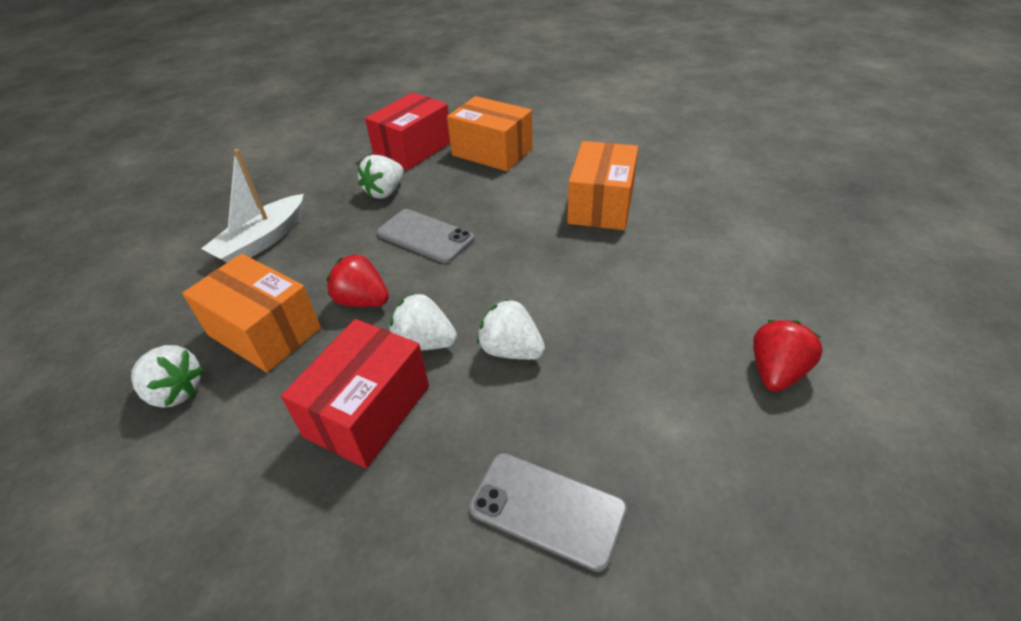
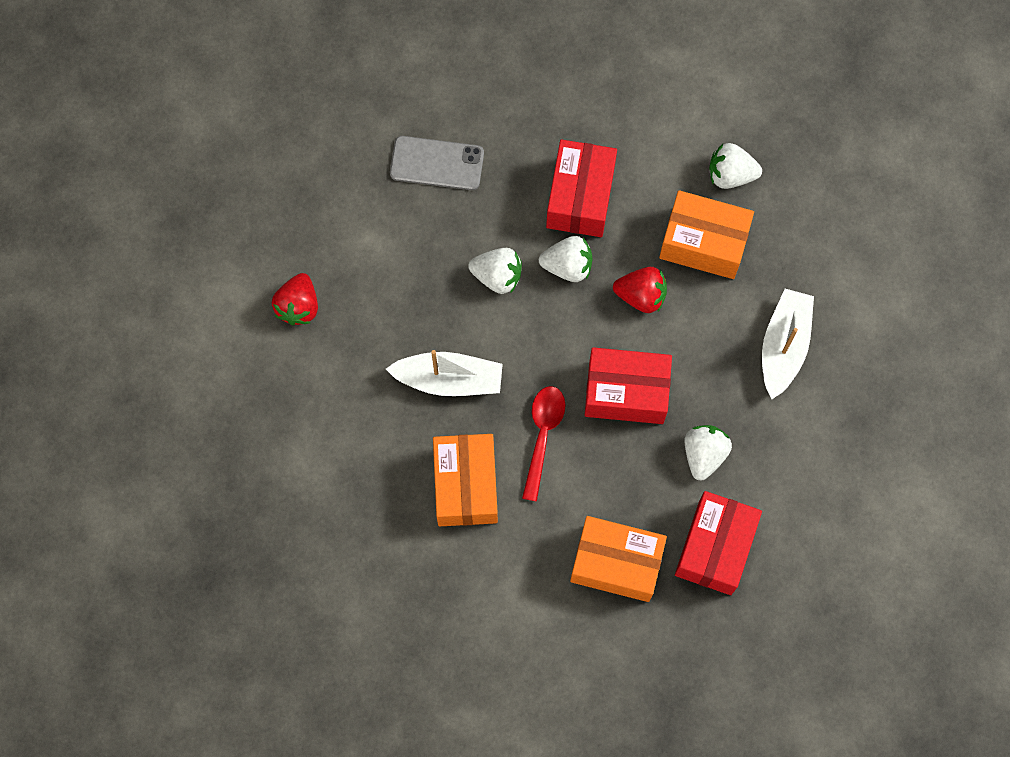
camera: 160 degrees right, 30 degrees up
(425, 236) = (626, 392): grey phone -> red box
(518, 222) = (542, 436): none -> red spoon
(597, 274) = (449, 379): none -> white boat

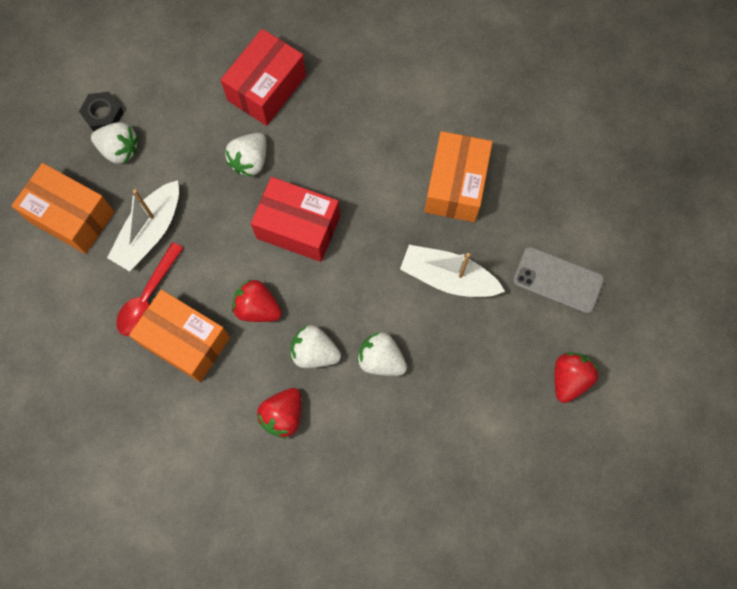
camera: 165 degrees left, 0 degrees up
(437, 163) = (409, 487): grey phone -> grey phone (558, 280)
(542, 436) = (380, 209): red spoon -> red spoon (148, 297)
(580, 197) = (283, 415): red box -> red strawberry
(616, 563) = (349, 96): orange box -> orange box (71, 217)
(730, 174) = (137, 400): white strawberry -> white strawberry (119, 149)
(889, 465) = (103, 114): none -> black nut

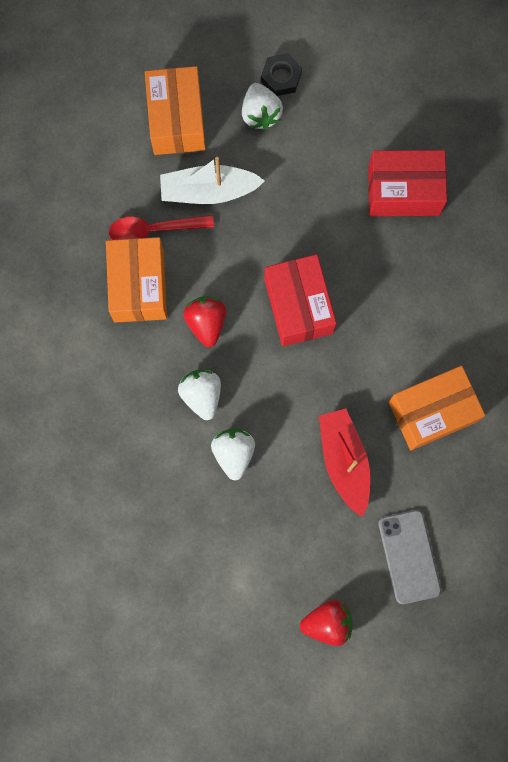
camera: 55 degrees right, 5 degrees up
(250, 161) = (328, 225): white strawberry -> none
(283, 415) = (133, 407): red strawberry -> none
(448, 277) = (344, 461): white boat -> red boat

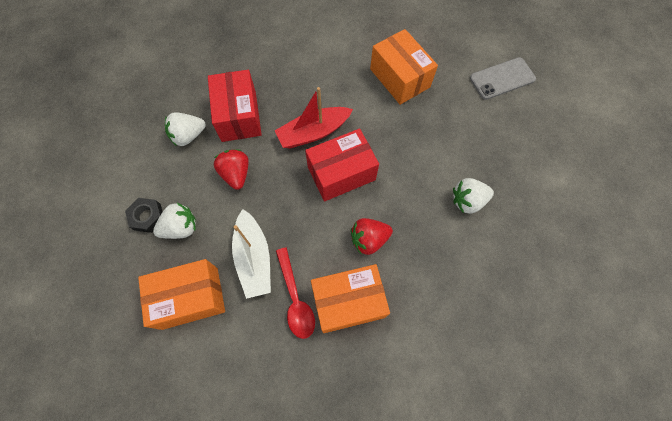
camera: 100 degrees left, 10 degrees down
(202, 395) = (429, 232): white strawberry -> white strawberry (188, 136)
(327, 622) = (565, 120): red strawberry -> red strawberry (236, 174)
(344, 461) = (450, 126): red boat -> red boat (313, 133)

